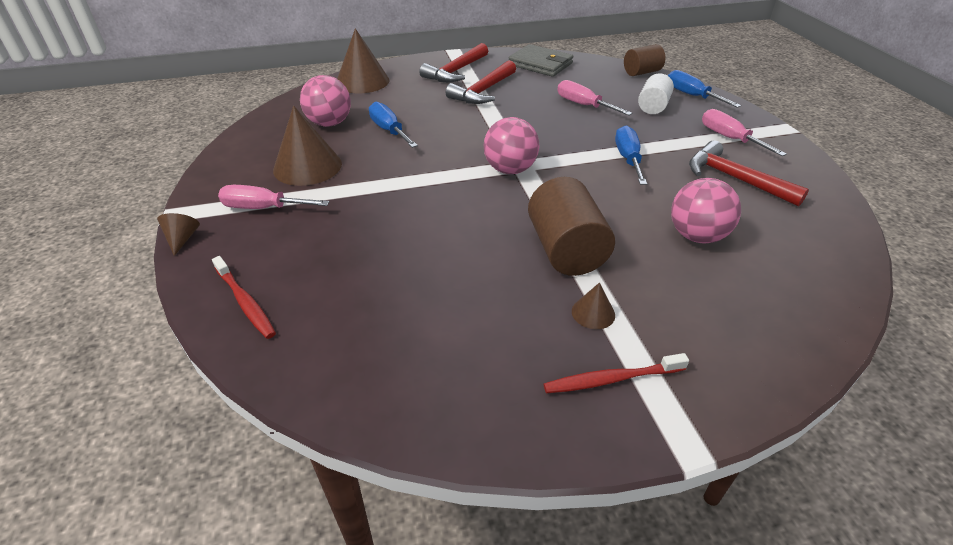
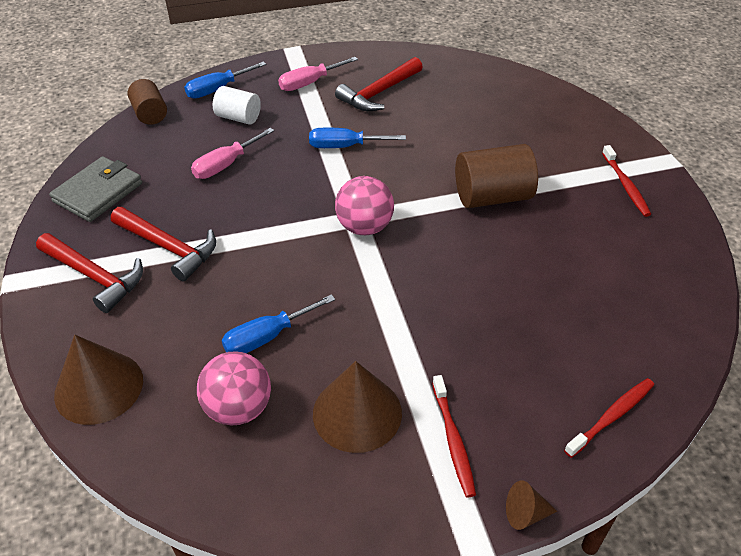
camera: 90 degrees left, 5 degrees up
(263, 208) = (453, 441): pink screwdriver -> red toothbrush
(593, 313) = (565, 188): brown cone -> none
(696, 236) = (463, 126): pink ball -> none

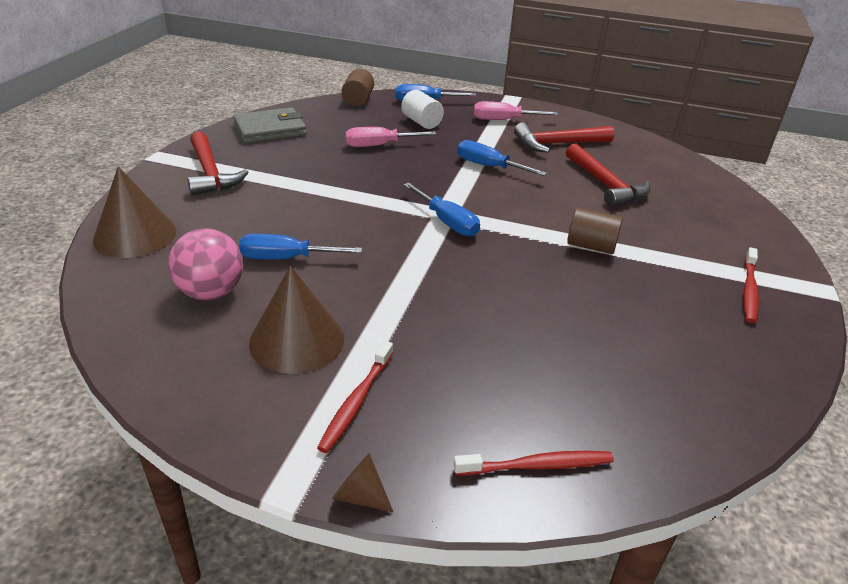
camera: 30 degrees right, 10 degrees down
(168, 247) = (279, 177): red hammer -> red hammer (605, 184)
(364, 227) = (447, 222): pink ball -> blue screwdriver
(492, 197) = (591, 246): brown cylinder -> brown cylinder, size x0.63

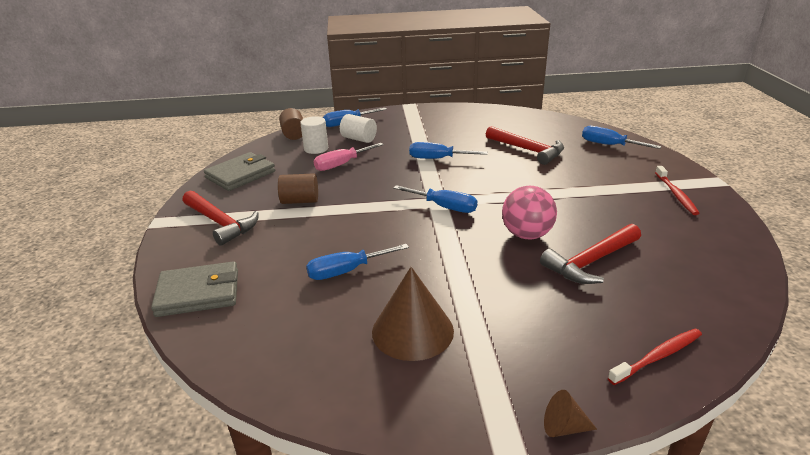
camera: 20 degrees left, 5 degrees down
(135, 235) = (198, 293): brown cone -> grey wallet
(211, 292) = (309, 318): pink ball -> pink ball (526, 235)
(356, 402) = (499, 360): red toothbrush -> none
(367, 121) = (316, 149): none -> white cylinder
(503, 120) = (418, 123): pink screwdriver -> none
(558, 144) = (471, 130): red hammer -> red hammer (591, 261)
(591, 246) = (556, 195): brown cylinder -> brown cylinder (300, 201)
(717, 206) = (609, 145): none -> blue screwdriver

